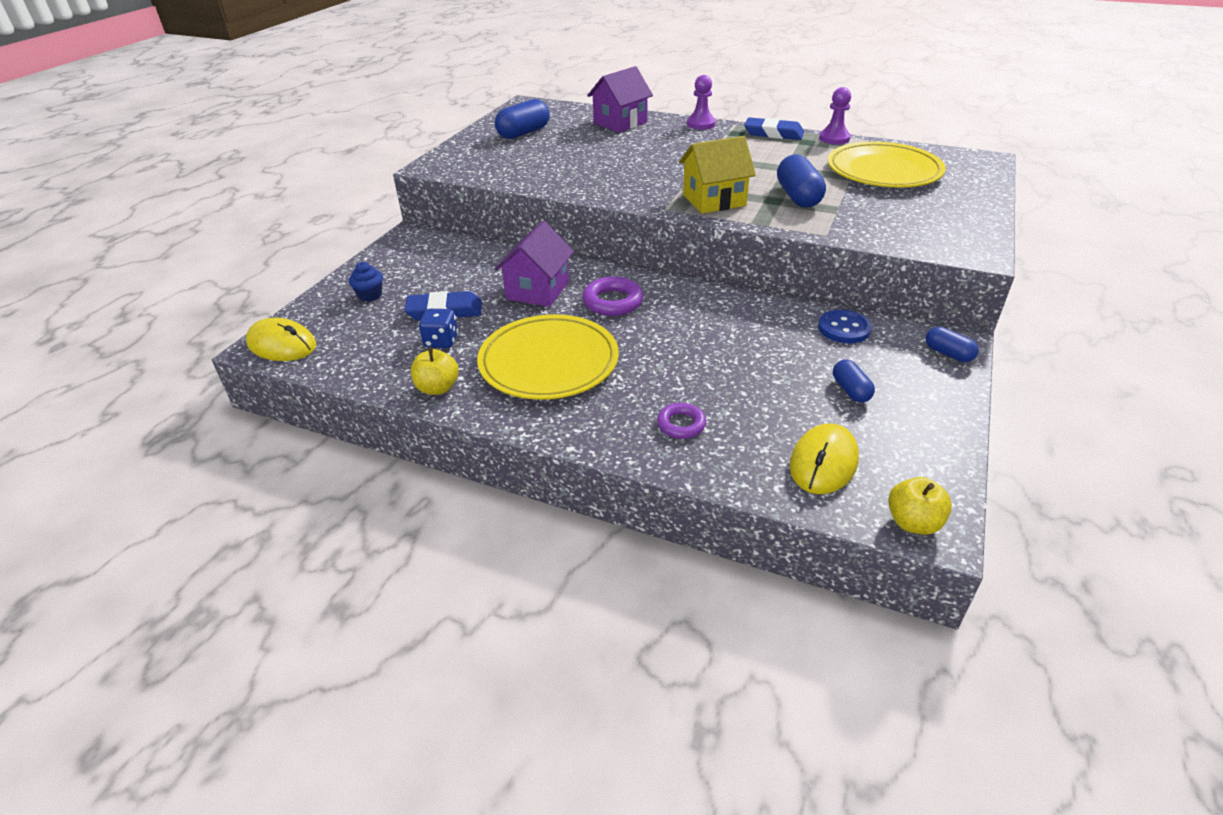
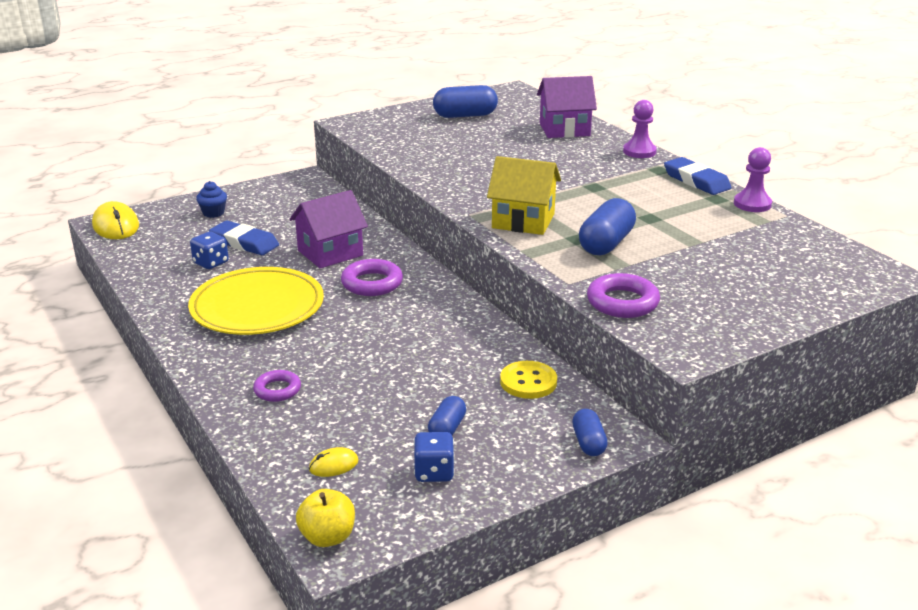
camera: 35 degrees right, 10 degrees down
(437, 388) = (162, 293): yellow apple -> none
(823, 463) = (333, 465): yellow mouse -> yellow mouse, size x0.52
(844, 328) = (528, 382): blue button -> yellow button
(883, 171) = (742, 250): yellow plate -> none
(883, 234) = (622, 302): none -> purple ring
(896, 428) = (434, 472): none -> blue dice

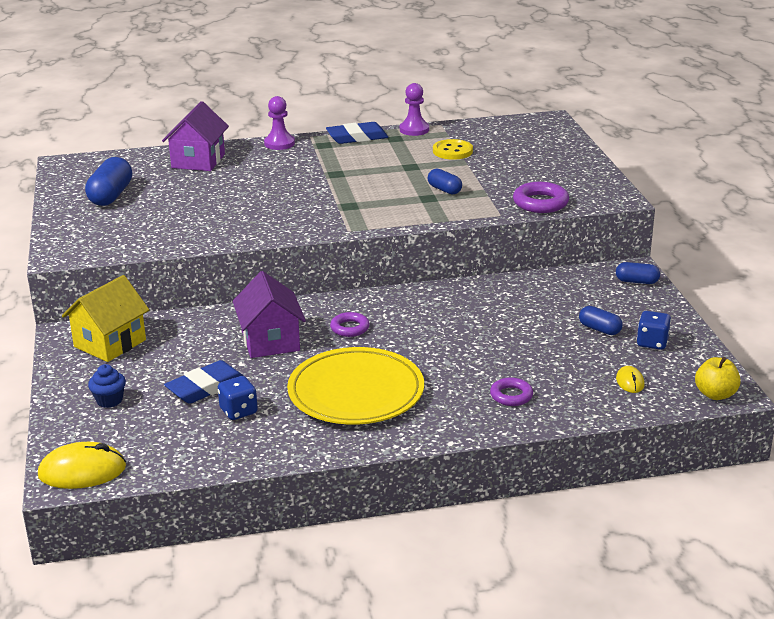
camera: 70 degrees left, 0 degrees up
(372, 283) = (350, 328): purple ring -> purple ring, size x0.65
(523, 221) = (380, 211): yellow house -> yellow house (110, 343)
(528, 382) = (551, 288): yellow button -> yellow button (452, 151)
(606, 244) = (444, 190): blue capsule -> blue capsule, size x0.58

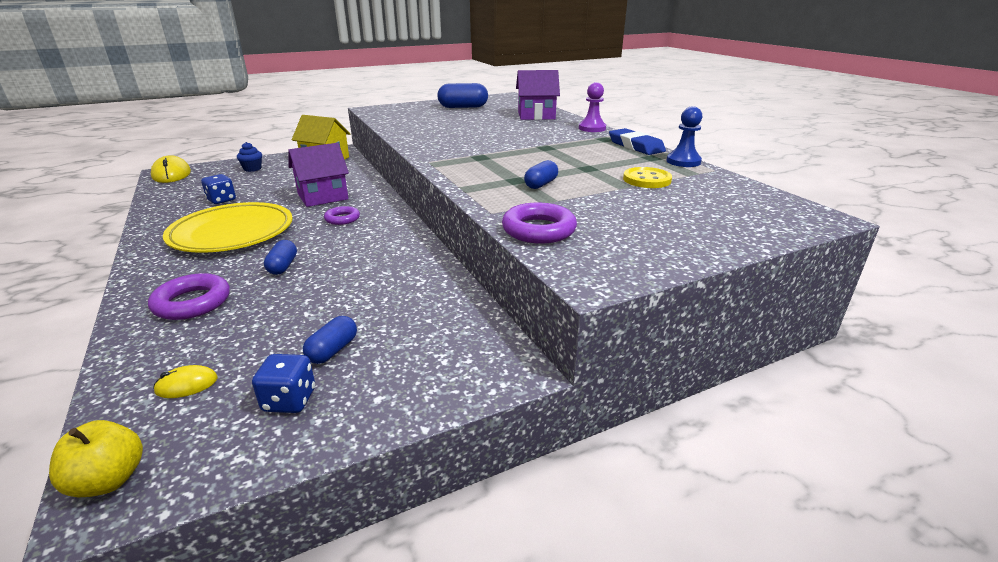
camera: 75 degrees right, 0 degrees up
(206, 387) = (260, 188): blue eraser -> none
(414, 130) = (683, 162): purple pawn -> blue pawn
(511, 395) = (192, 302): purple ring -> purple ring, size x1.55
(636, 281) = (477, 375): blue capsule -> blue capsule (283, 266)

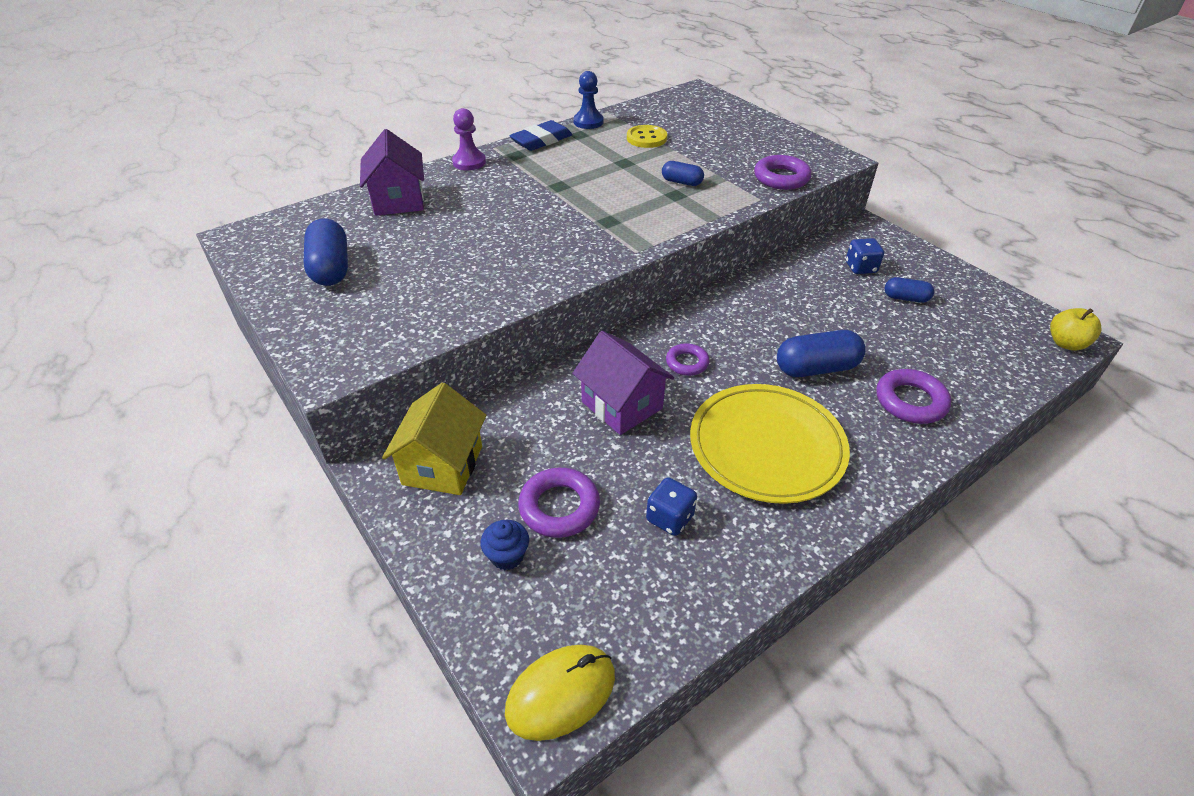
camera: 100 degrees left, 15 degrees up
(186, 385) = (988, 351): yellow mouse -> none
(266, 179) = (559, 507): none -> purple ring
(283, 266) = (816, 368): blue capsule -> blue capsule, size x1.72
(289, 400) = (961, 301): blue dice -> blue dice (860, 268)

